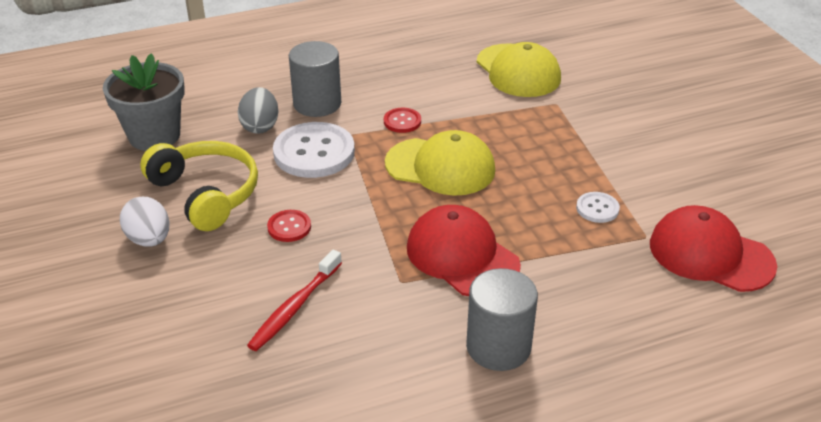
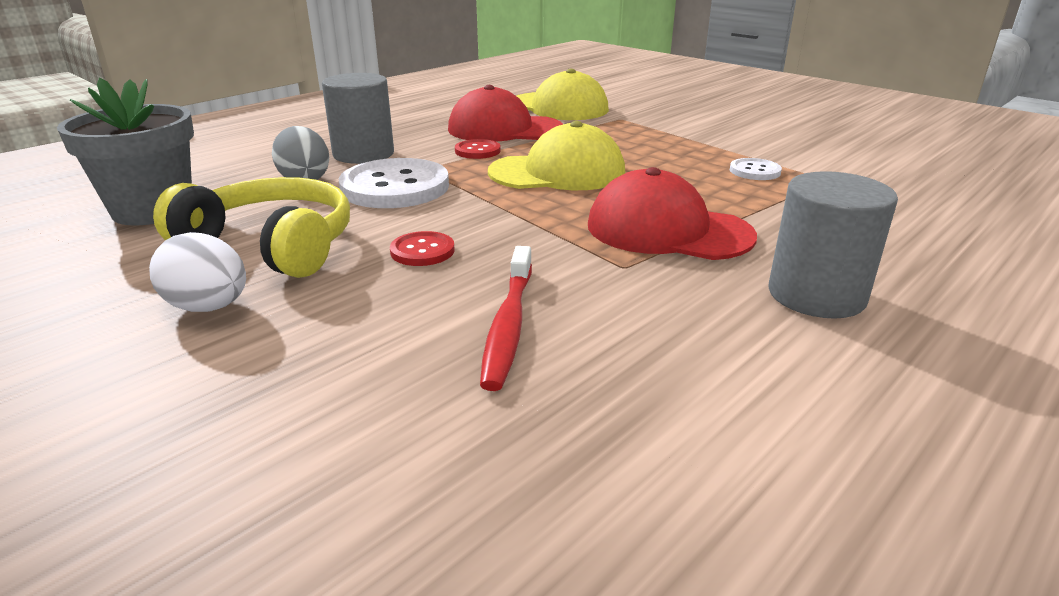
camera: 25 degrees left, 10 degrees down
(710, 254) = (901, 179): red cap -> red cap (504, 129)

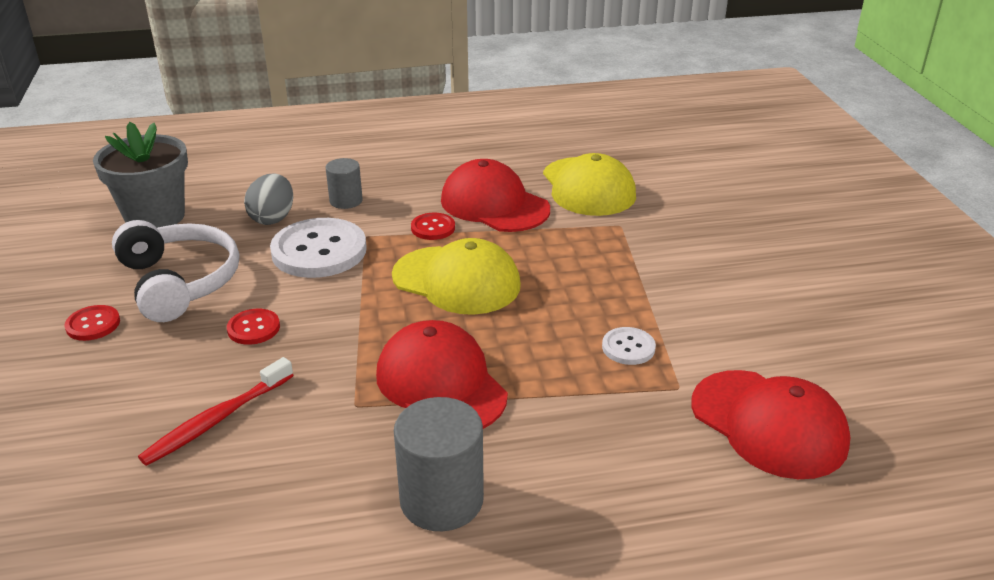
camera: 35 degrees right, 5 degrees up
(209, 307) = (93, 324): white egg -> red button
(272, 245) = (180, 282): yellow headphones -> white headphones
(363, 154) = (346, 201): grey cylinder -> grey cylinder, size x0.60
(911, 179) = (768, 424): none -> red cap

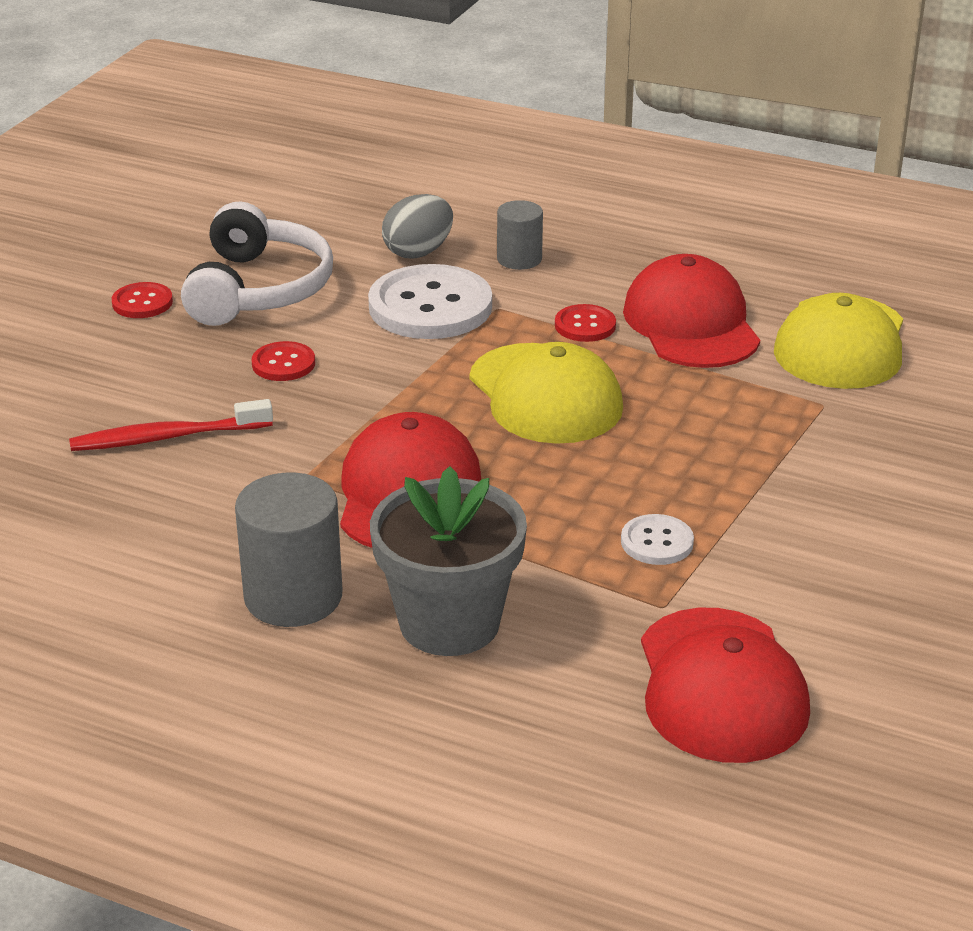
camera: 35 degrees right, 0 degrees up
(155, 217) = (299, 209): grey flower pot -> grey flower pot (449, 623)

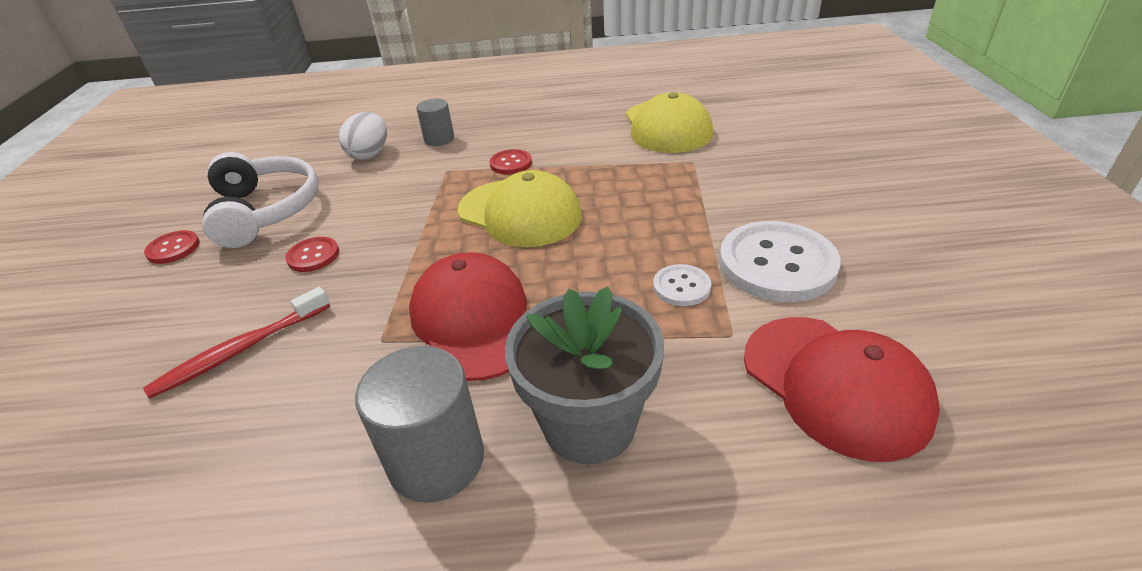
camera: 25 degrees left, 5 degrees up
(418, 252) = (370, 154): grey egg -> white egg
(430, 306) = (400, 183): white button -> white button (777, 264)
(691, 323) = (574, 143): red cap -> none

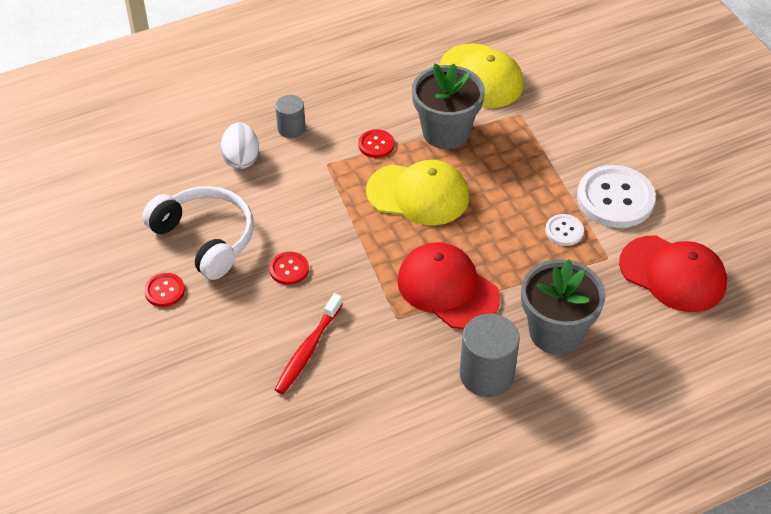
camera: 25 degrees left, 10 degrees up
(594, 164) = (446, 132): none -> grey flower pot

